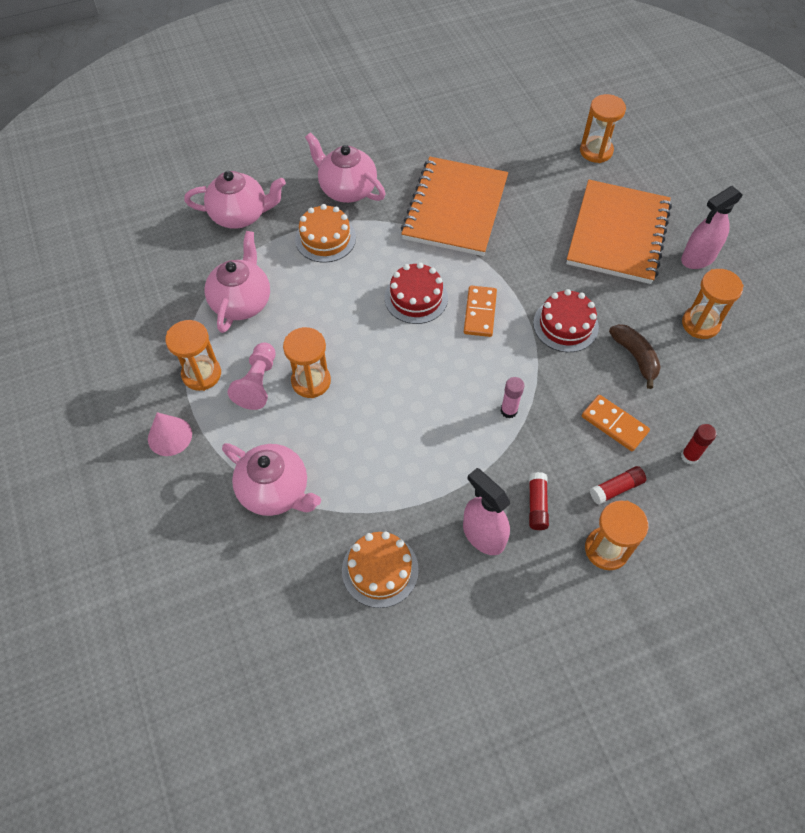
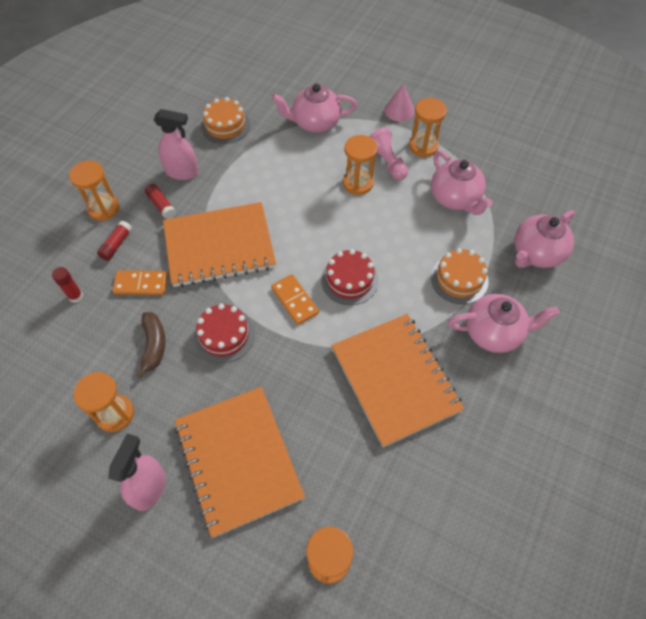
camera: 140 degrees right, 0 degrees up
(508, 411) = (219, 246): pink glue stick -> orange notebook
(635, 357) = (154, 345): brown banana -> brown banana turned 120 degrees counterclockwise

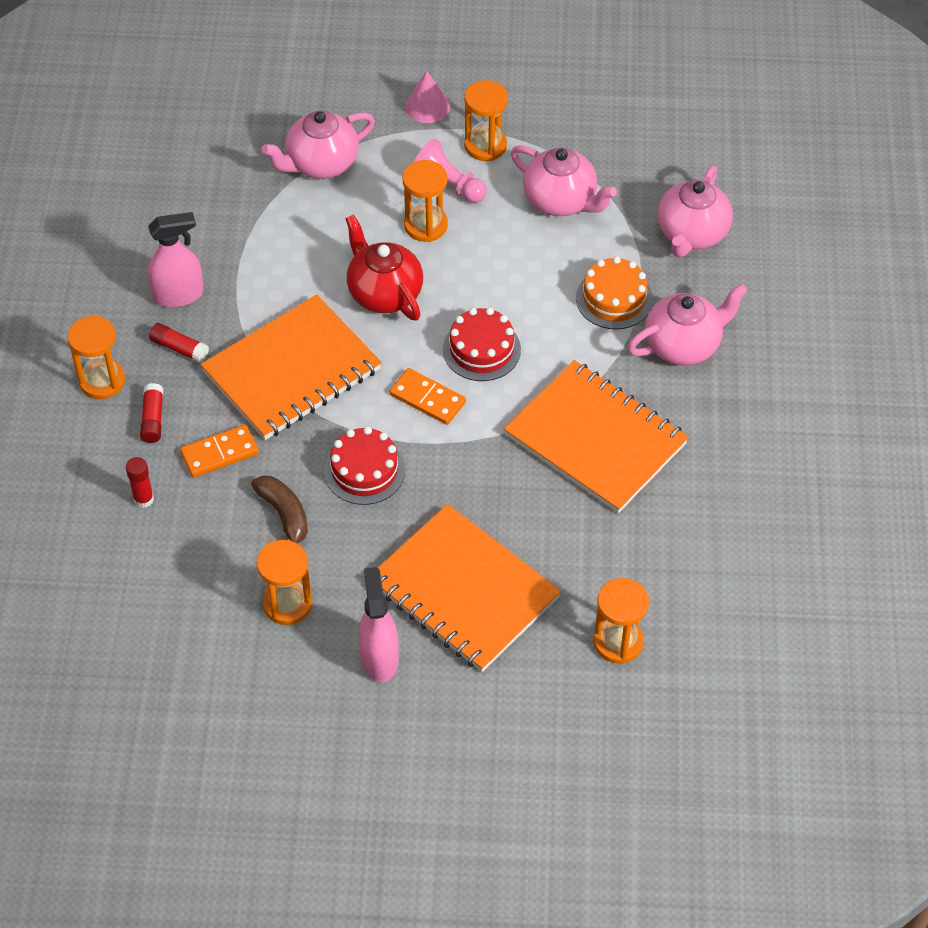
camera: 25 degrees left, 5 degrees down
(225, 125) = (197, 211): orange cake -> none
(307, 217) = (384, 293): none -> red teapot

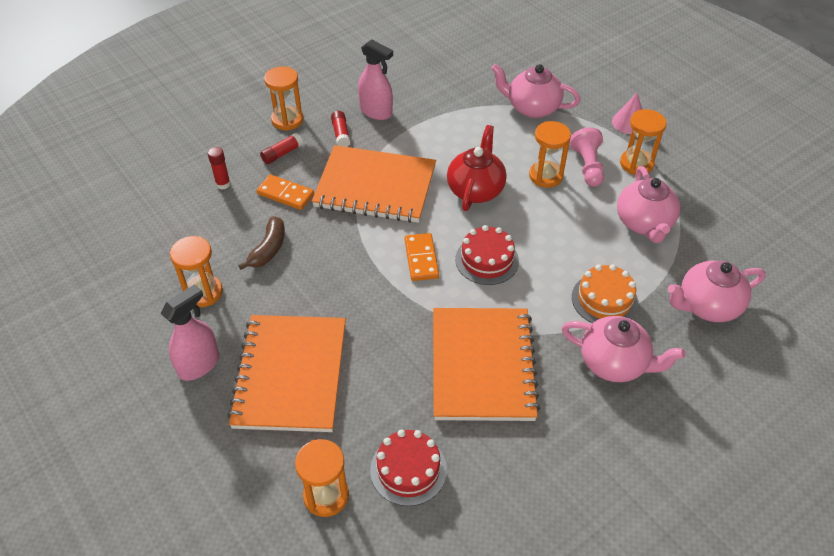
camera: 50 degrees right, 5 degrees down
(364, 470) = (337, 264): red cake -> red cake (408, 469)

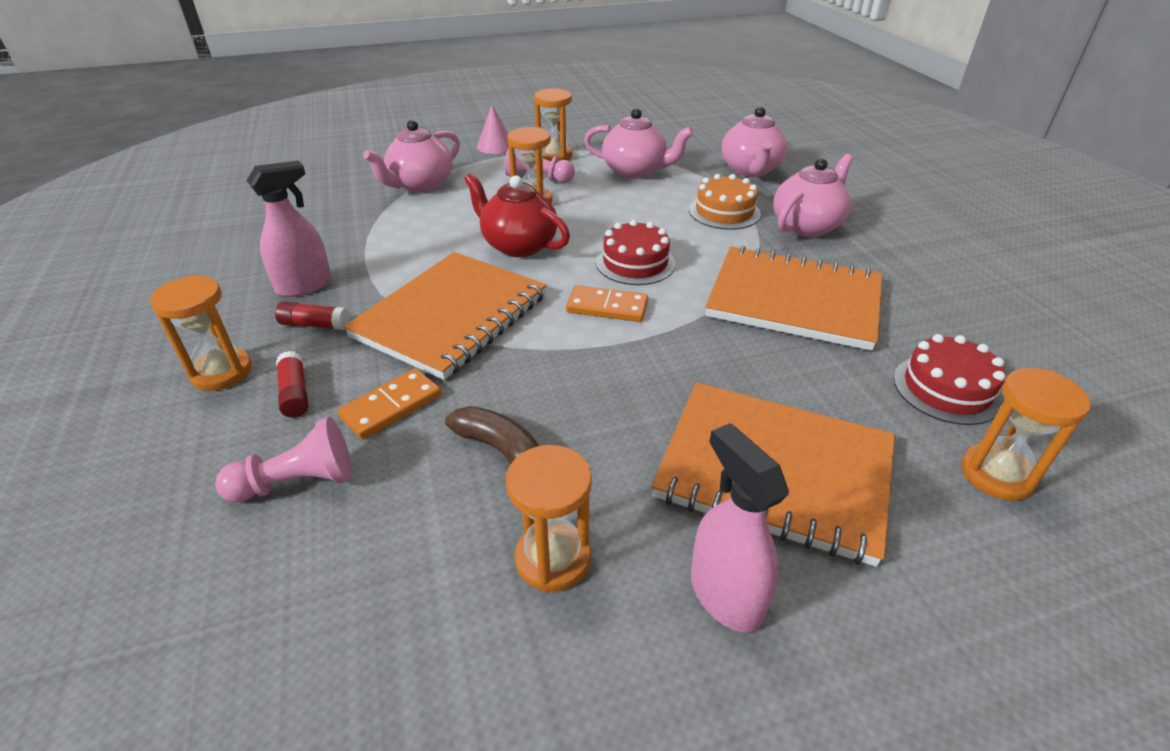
camera: 70 degrees left, 10 degrees down
(223, 184) = (298, 482): red glue stick -> pink pawn

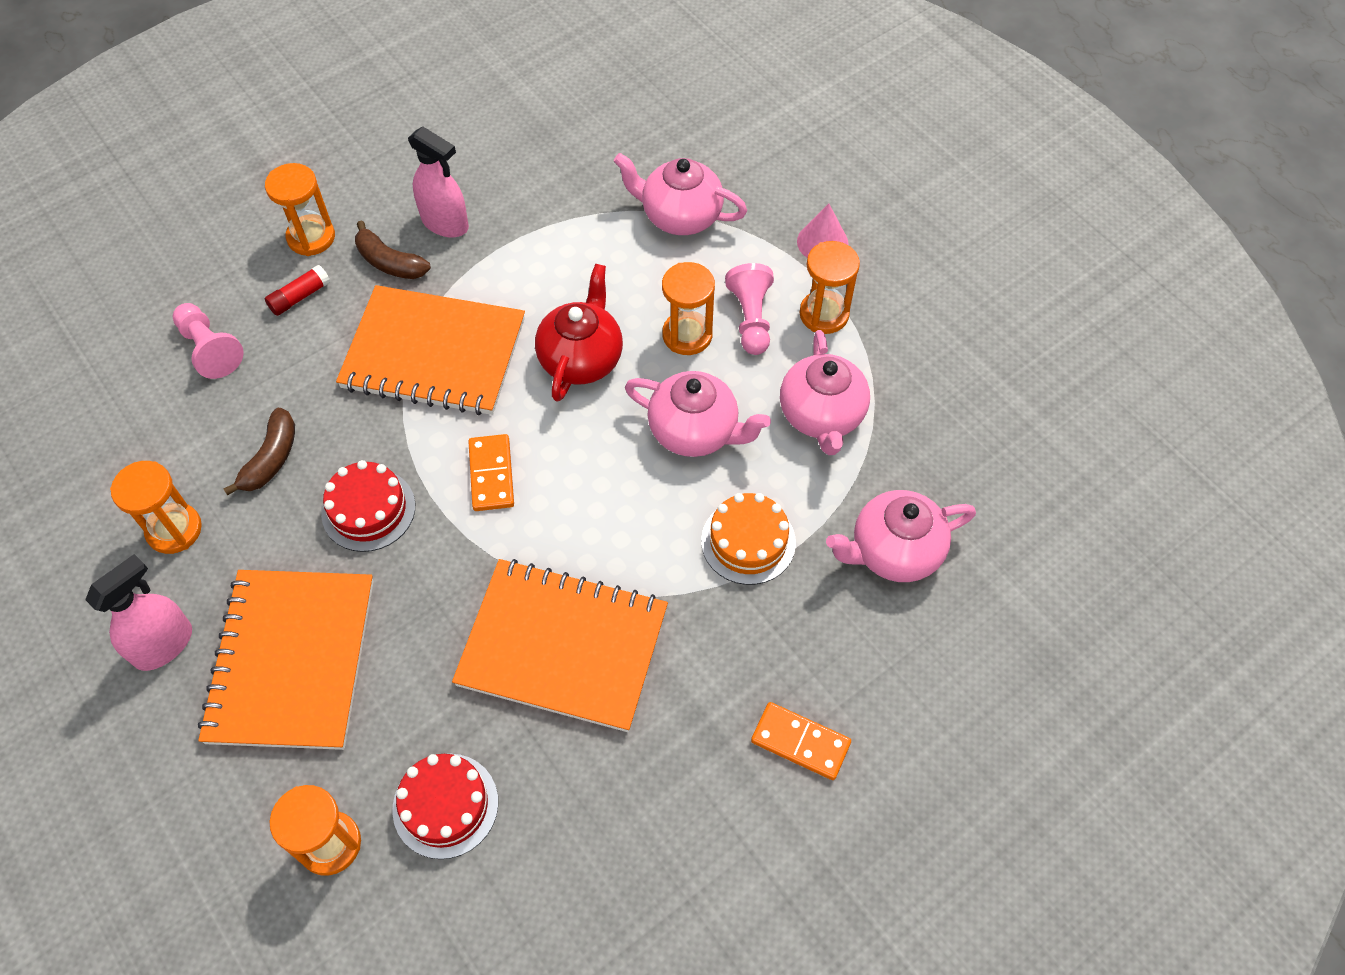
camera: 70 degrees right, 20 degrees up
(315, 325) = (389, 262): red glue stick -> brown banana
(391, 406) = (301, 366): orange domino -> orange domino (800, 742)
(635, 263) = (586, 476): red cake -> red cake (368, 509)
(794, 301) = (563, 646): orange notebook -> orange notebook turned 75 degrees counterclockwise
(806, 226) = (749, 642): pink teapot -> pink teapot (695, 431)

